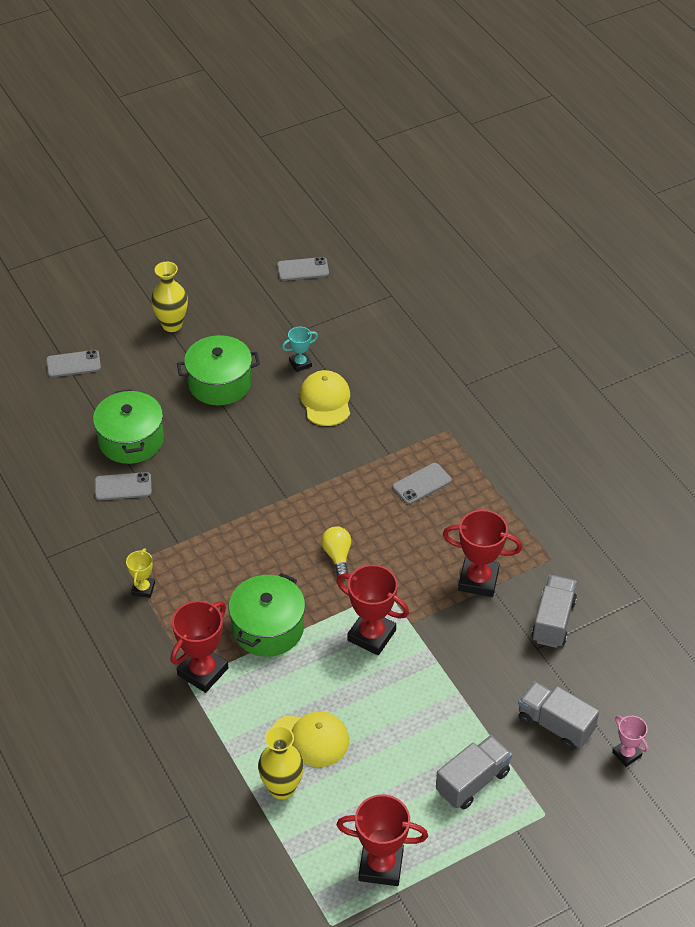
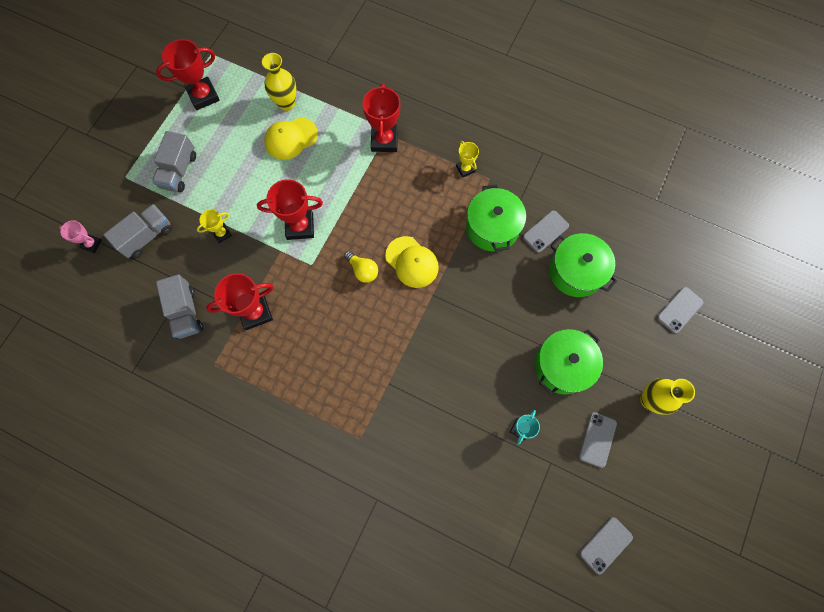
camera: 145 degrees right, 25 degrees up
(268, 628) = (368, 191): green pot -> green pot (492, 227)
(326, 400) = (472, 403): yellow cap -> yellow cap (412, 262)
(422, 484) = (346, 371): grey phone -> grey phone (597, 439)
(464, 678) = (222, 233): none -> yellow trophy
(555, 725) = (147, 236): grey truck -> grey truck turned 45 degrees counterclockwise

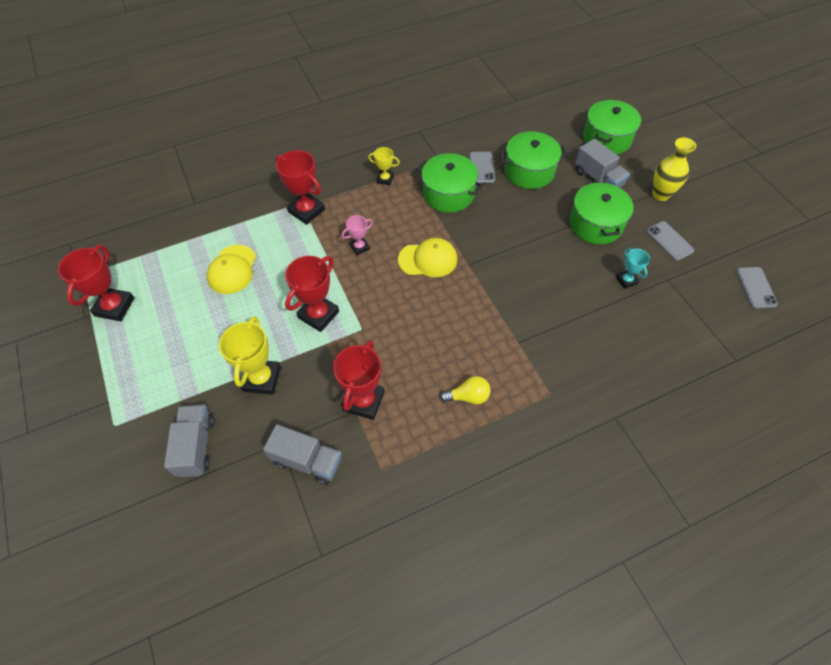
camera: 50 degrees left, 15 degrees down
(91, 244) = (148, 505): pink trophy -> pink trophy (359, 247)
(179, 171) = (162, 374): grey truck -> grey truck (598, 178)
(222, 233) = (262, 379): yellow trophy -> yellow trophy, size x1.81
(286, 103) = (197, 252): yellow vase -> none
(363, 270) = (403, 296): yellow light bulb -> yellow light bulb (468, 396)
(679, 310) = (606, 139): grey phone -> green pot

